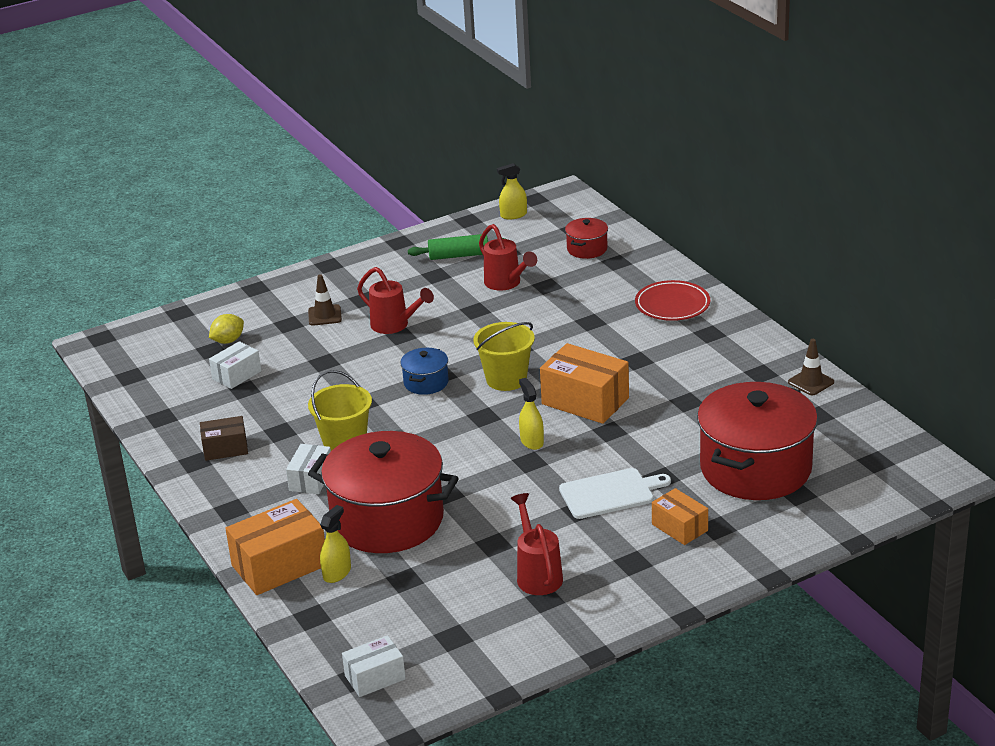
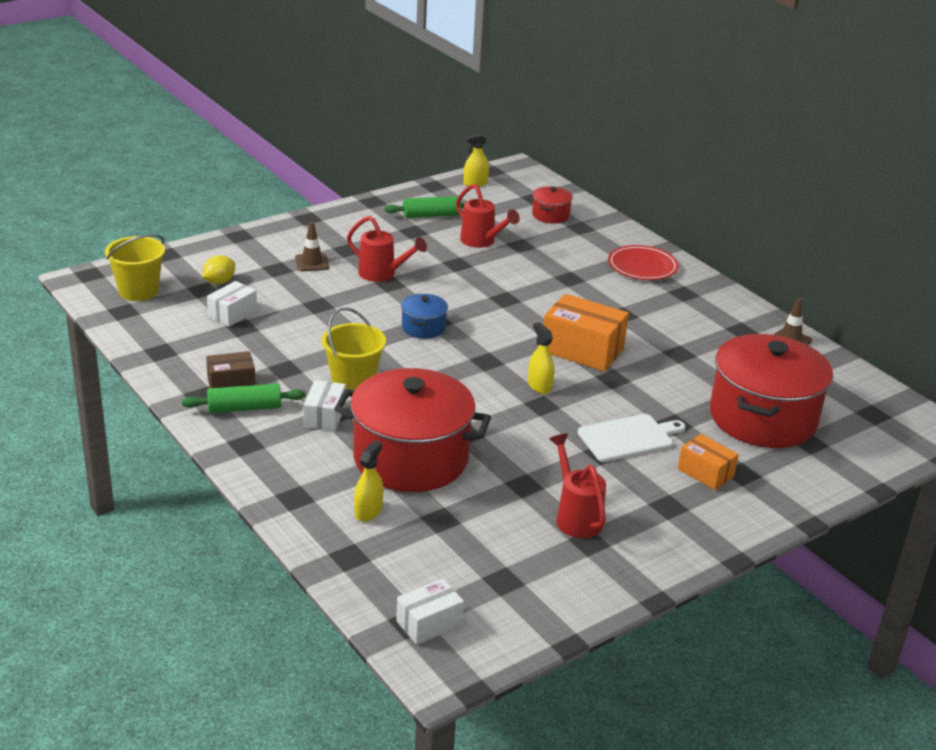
camera: 10 degrees left, 0 degrees up
(234, 473) = (244, 408): none -> green rolling pin
(279, 565) = (306, 502): orange box -> none
(506, 379) = (501, 327): yellow bucket -> yellow bucket (138, 291)

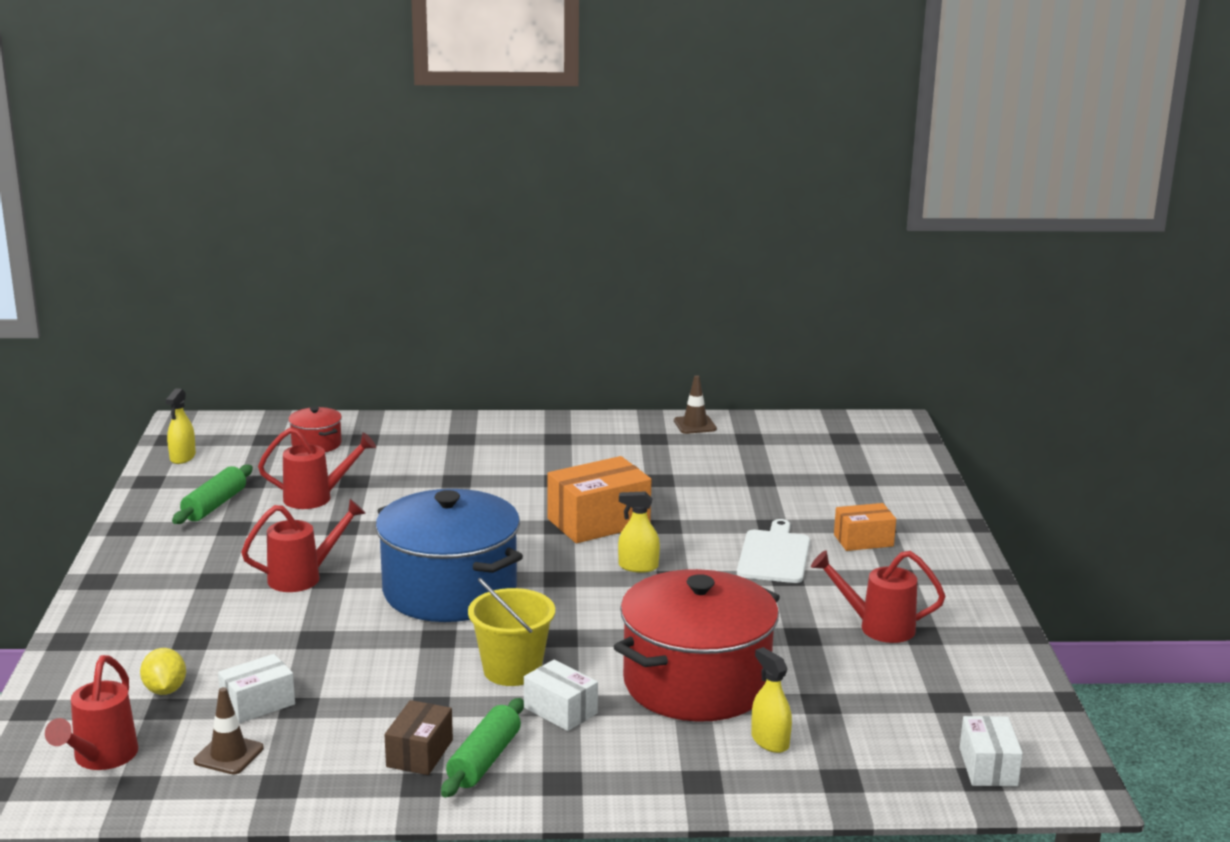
camera: 55 degrees left, 10 degrees down
(138, 291) = (100, 759): yellow bucket -> red watering can
(232, 314) = (258, 704): white box -> white box turned 75 degrees clockwise
(312, 263) = (211, 612): brown traffic cone -> brown traffic cone (228, 755)
(423, 328) = (449, 591): blue pot -> blue pot, size x2.27
(642, 267) = (484, 438): red plate -> none
(762, 418) = (804, 484): red pot -> none

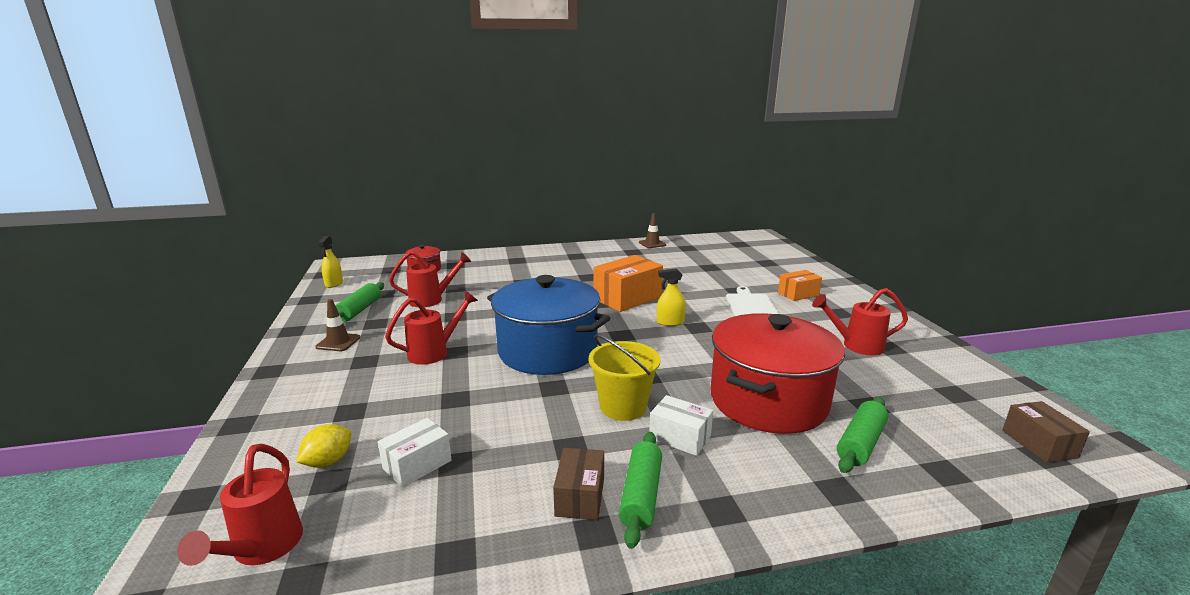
camera: 10 degrees left, 0 degrees up
(165, 690) = (328, 461): yellow lemon -> yellow lemon turned 60 degrees clockwise
(228, 755) = (397, 525): brown traffic cone -> brown traffic cone (338, 342)
(770, 741) = (860, 443): yellow spray bottle -> green rolling pin
(988, 767) = (1039, 444): white box -> brown box

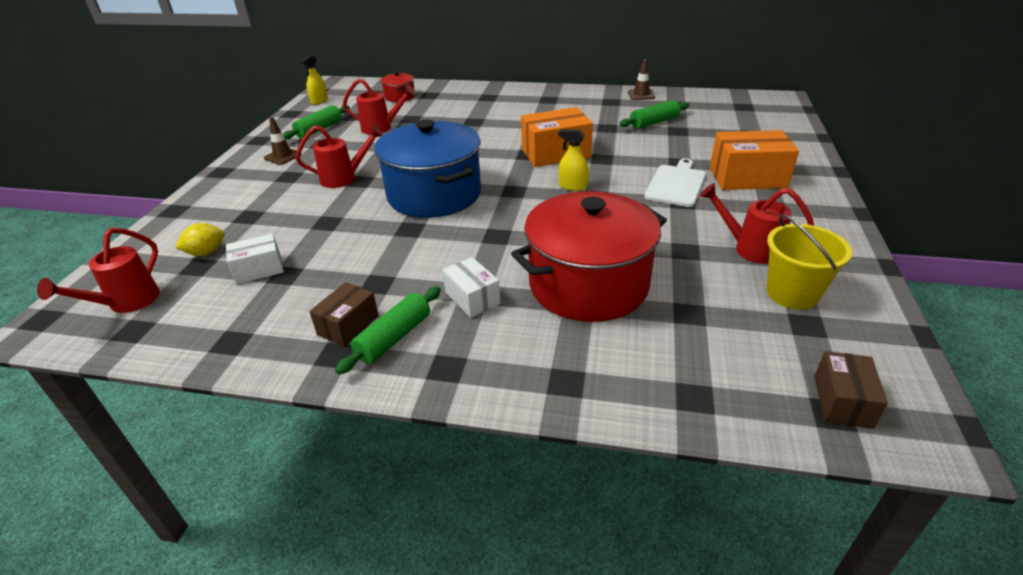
camera: 25 degrees right, 15 degrees up
(623, 407) = (450, 259): yellow bucket -> yellow bucket (792, 293)
(798, 294) = (747, 178): orange box -> orange box, size x1.71
(860, 443) = (636, 347): green rolling pin -> green rolling pin (654, 122)

